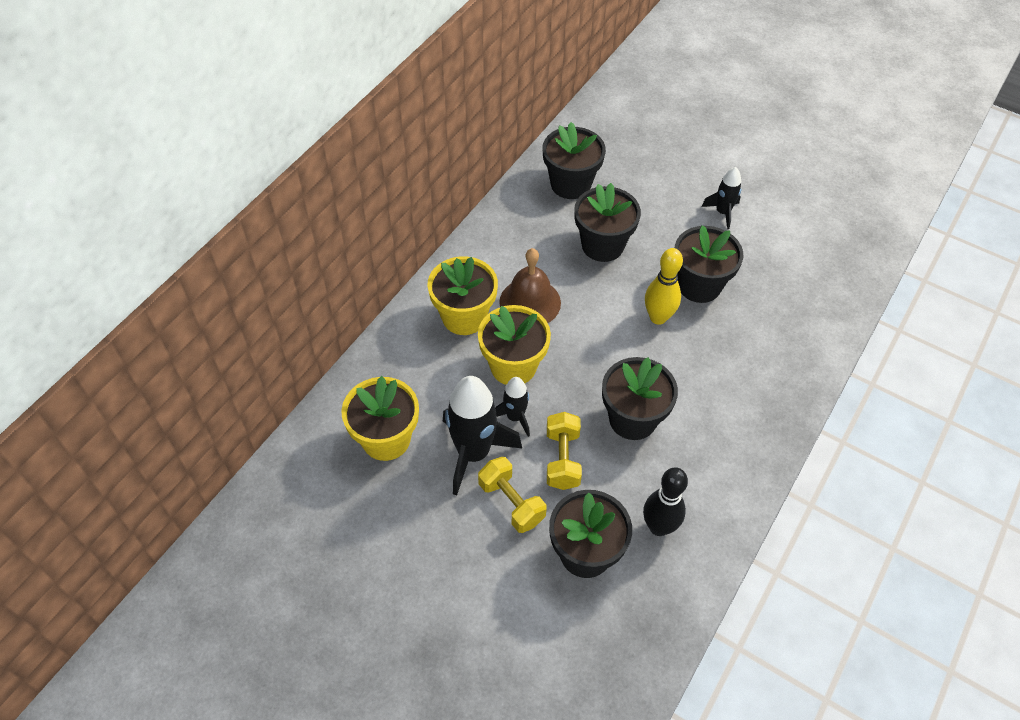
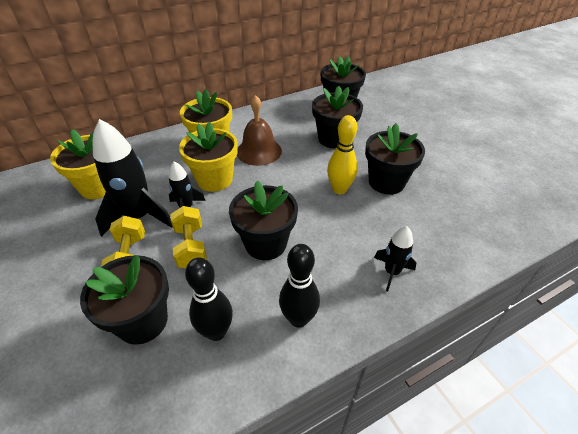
camera: 30 degrees right, 10 degrees down
(562, 459) = (191, 247): yellow dumbbell -> yellow dumbbell turned 45 degrees counterclockwise
(718, 478) = (298, 319): none -> black bowling pin
(722, 212) = (436, 148): black rocket -> black rocket (391, 272)

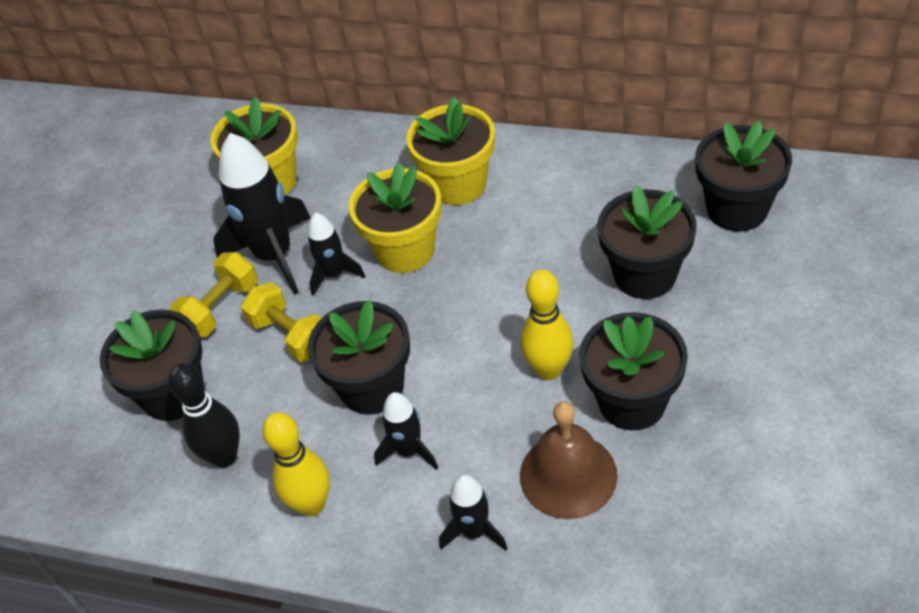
camera: 50 degrees right, 5 degrees up
(191, 247) = (290, 335): yellow dumbbell -> yellow dumbbell turned 75 degrees counterclockwise
(259, 151) = (509, 234): brown bell -> brown bell (568, 475)
(298, 319) = (312, 504): black bowling pin -> yellow bowling pin
(318, 259) = (409, 451): none -> black rocket

